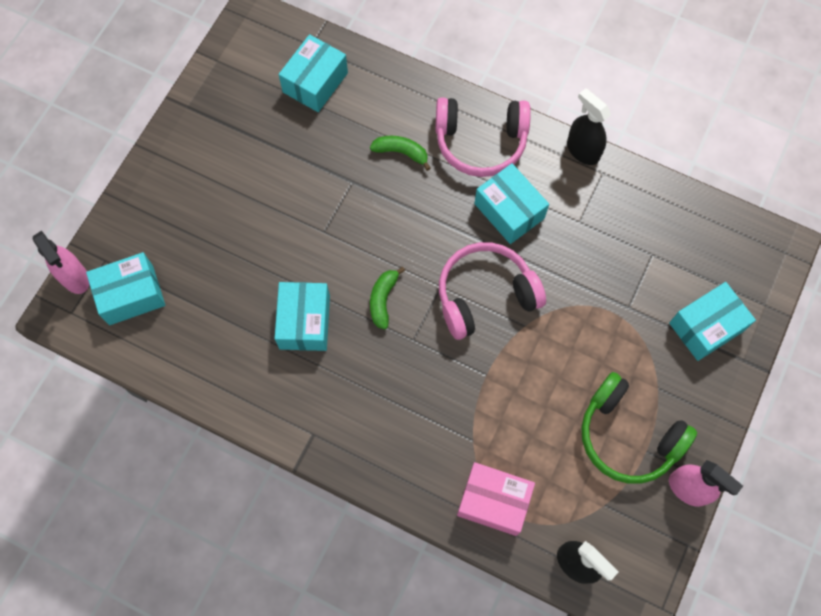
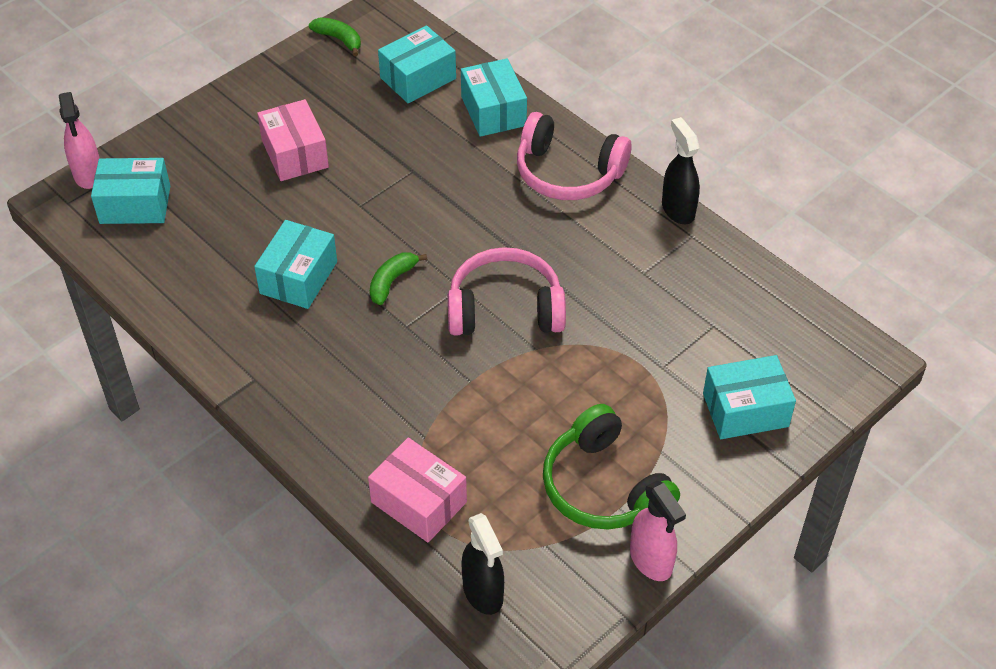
camera: 20 degrees right, 20 degrees down
(245, 196) = (295, 154): none -> pink box
(401, 152) = (477, 160): green banana -> green banana (339, 39)
(509, 211) = (569, 241): turquoise box -> turquoise box (493, 111)

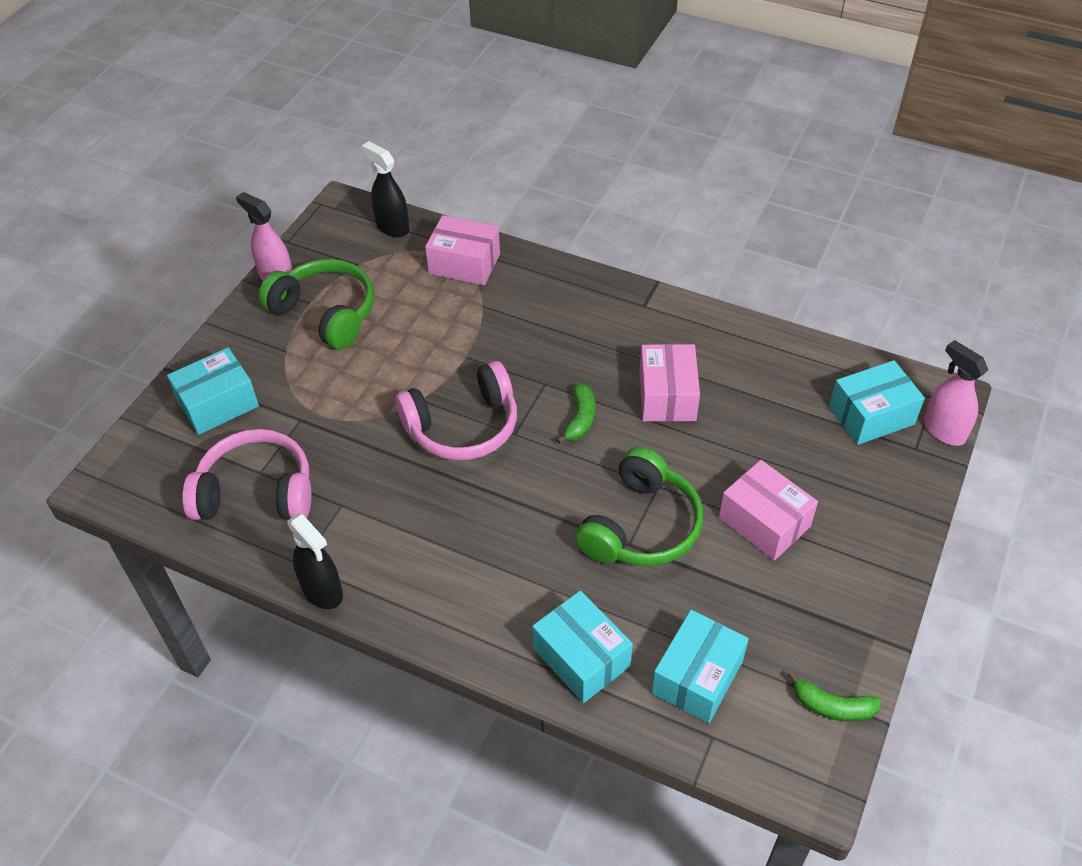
camera: 160 degrees right, 0 degrees up
(298, 277) = (667, 396): turquoise box -> pink box
(395, 180) = (640, 526): none -> green headphones
(568, 172) = (459, 599): pink headphones -> pink headphones (256, 492)

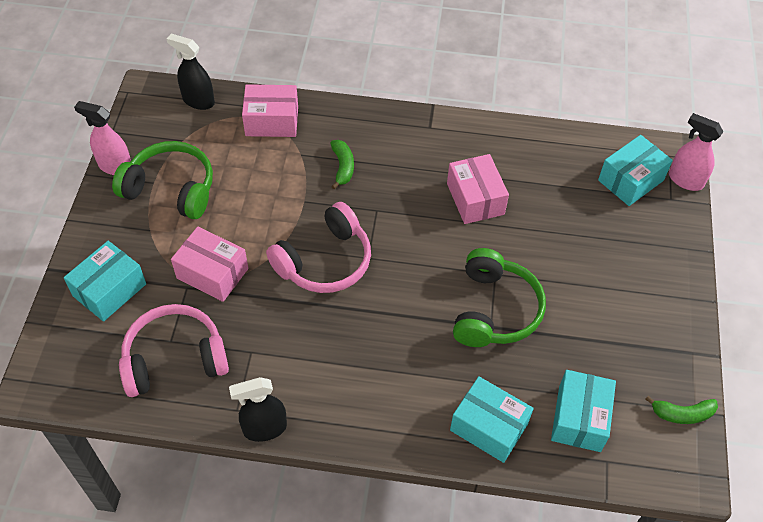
camera: 20 degrees left, 5 degrees up
(322, 591) = (264, 428): black spray bottle -> black spray bottle turned 135 degrees clockwise
(580, 418) = (415, 233): green banana -> green banana (342, 167)
(764, 522) = (584, 284): pink box -> pink box (212, 273)

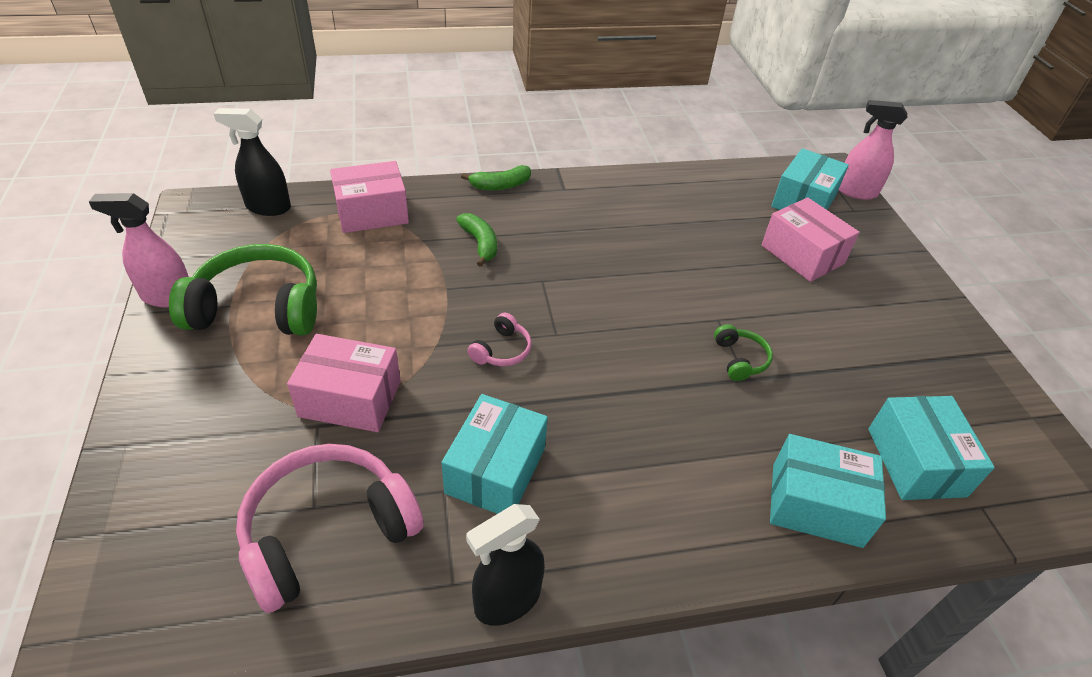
camera: 20 degrees left, 10 degrees down
(109, 290) = (194, 457): turquoise box -> turquoise box (495, 470)
(324, 261) = (501, 350): pink headphones -> pink headphones, size x0.46
(475, 199) = (652, 247): pink box -> pink box (802, 254)
(494, 310) = (739, 359): green headphones -> green headphones, size x0.46
(682, 414) = (1022, 424): green banana -> green banana (500, 185)

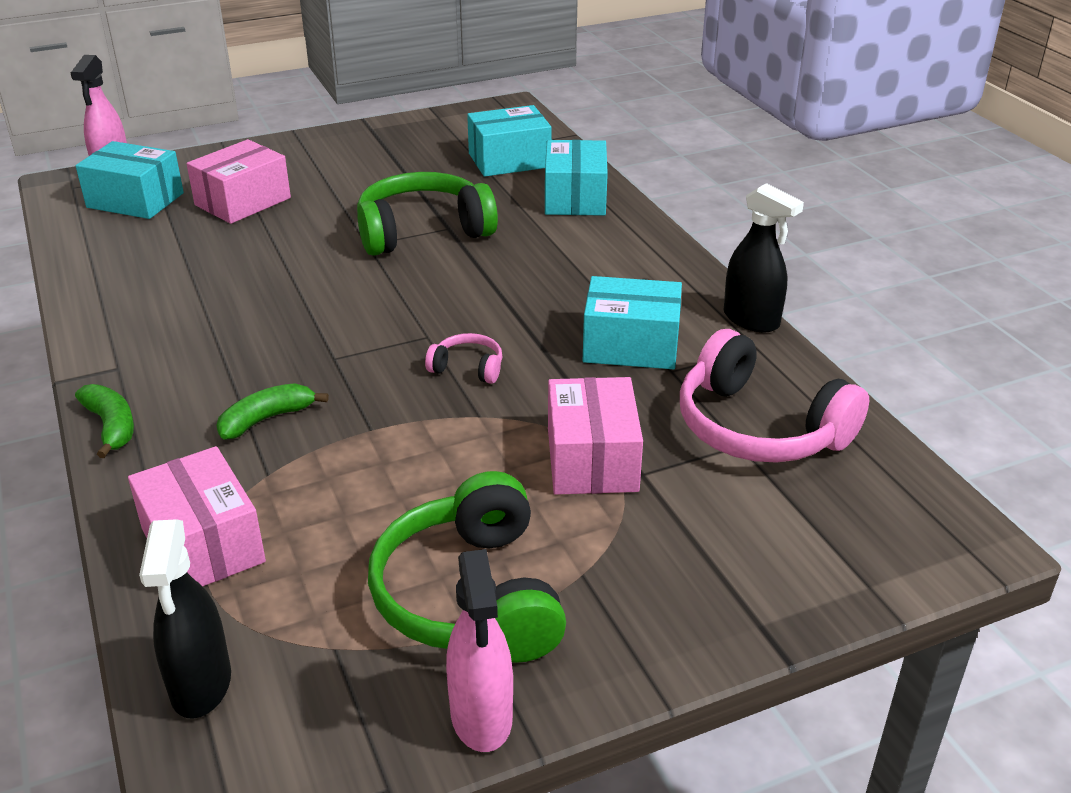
camera: 100 degrees left, 10 degrees down
(739, 359) = (423, 231): green headphones -> green headphones, size x2.19

